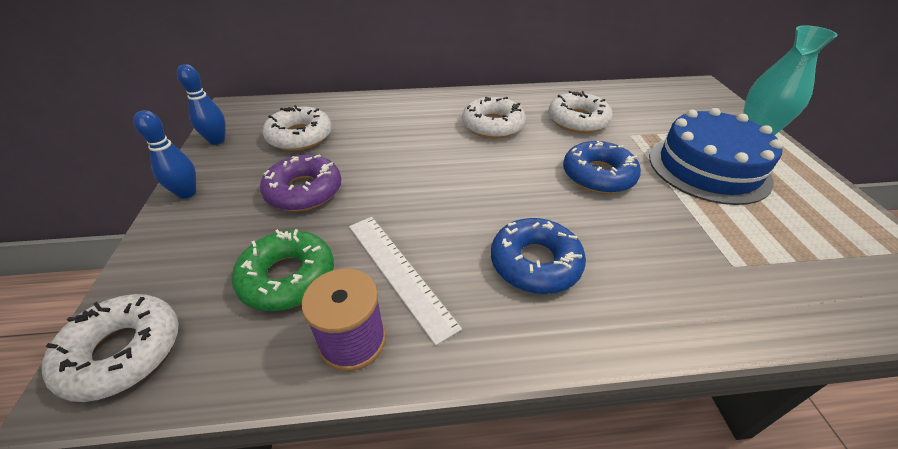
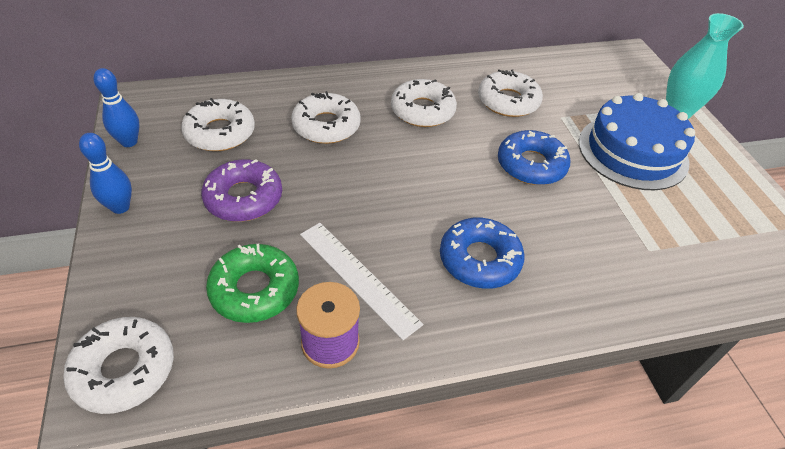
camera: 10 degrees left, 5 degrees up
(399, 134) = (326, 126): none -> white donut

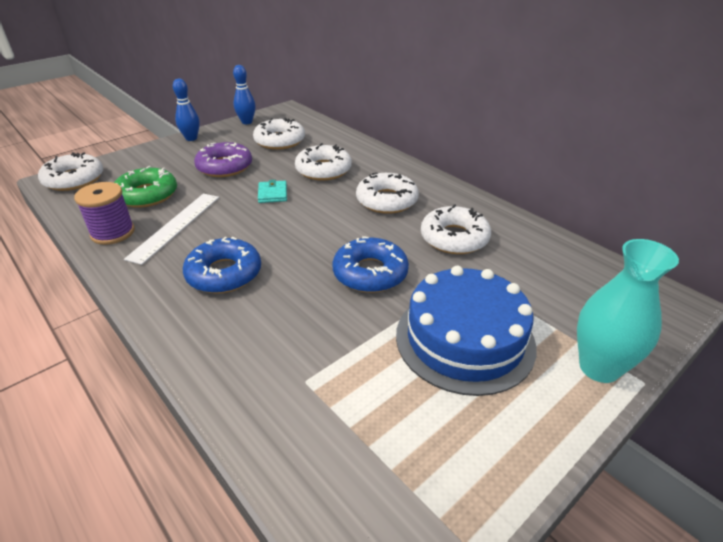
camera: 65 degrees right, 10 degrees down
(347, 179) = (272, 194): none -> turquoise wallet

